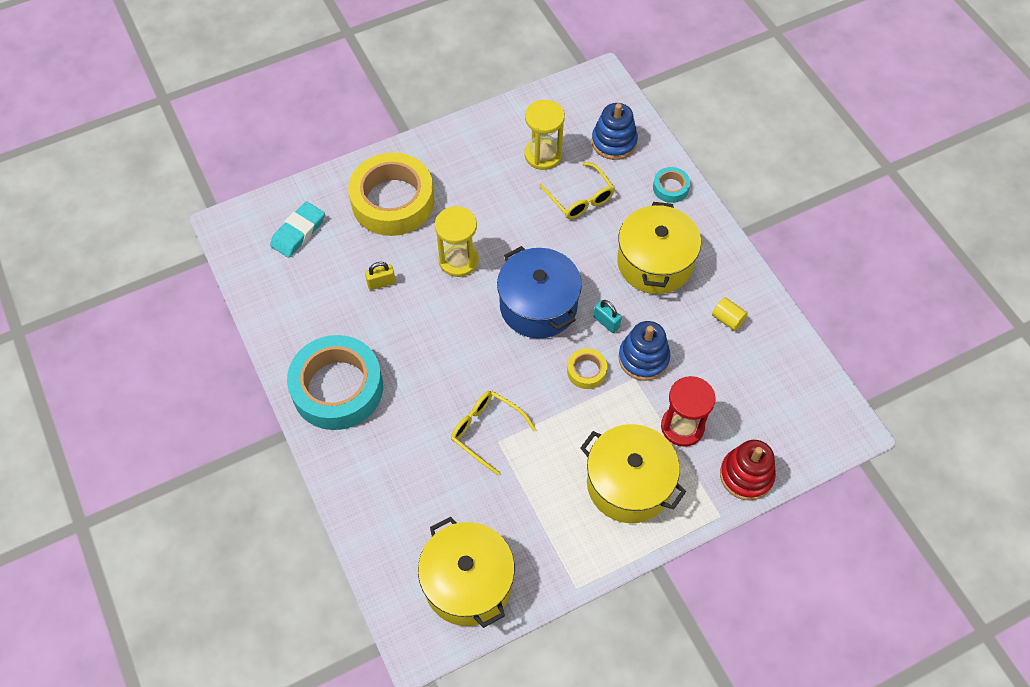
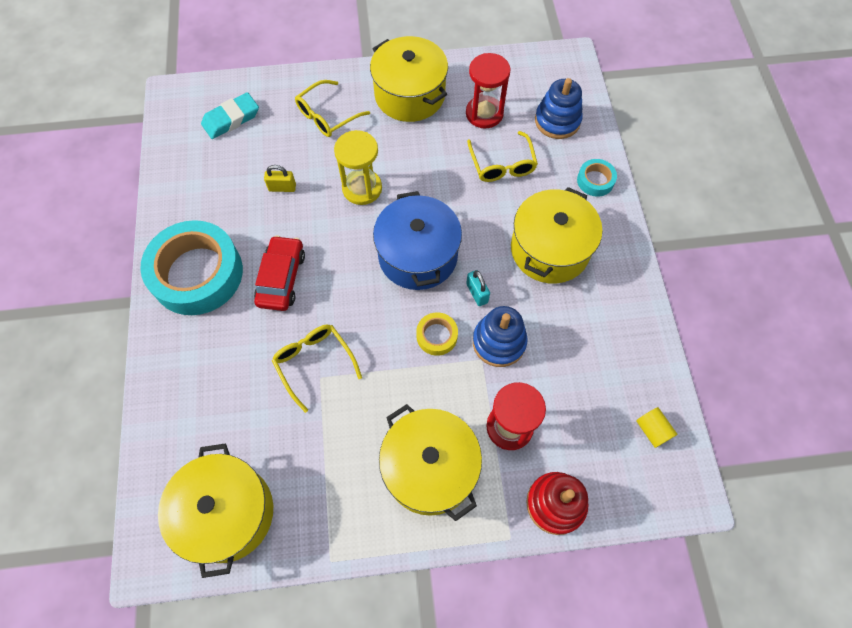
camera: 20 degrees right, 5 degrees up
(393, 201) = (327, 116): yellow tape -> yellow glasses
(420, 366) = (281, 278): none -> red car
(464, 157) = (410, 95): none -> yellow pot
(543, 155) = (484, 113): yellow hourglass -> red hourglass
(727, 319) = (601, 330): yellow cylinder -> yellow cylinder (652, 430)

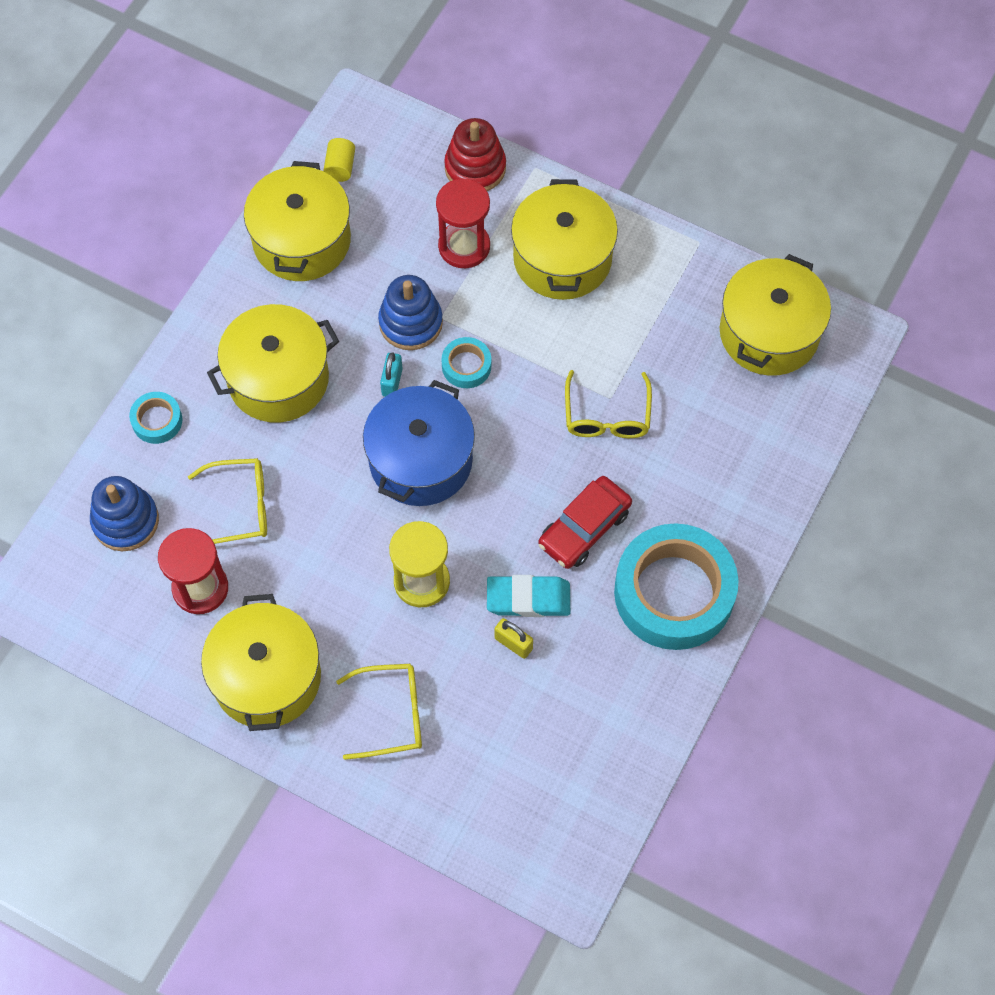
camera: 145 degrees left, 0 degrees up
(231, 119) = (515, 791): turquoise eraser -> turquoise eraser (528, 598)
(437, 336) = (466, 366): yellow tape -> turquoise tape
(502, 164) = (240, 507): yellow glasses -> yellow glasses turned 60 degrees clockwise
(624, 352) = (302, 240): none -> yellow pot

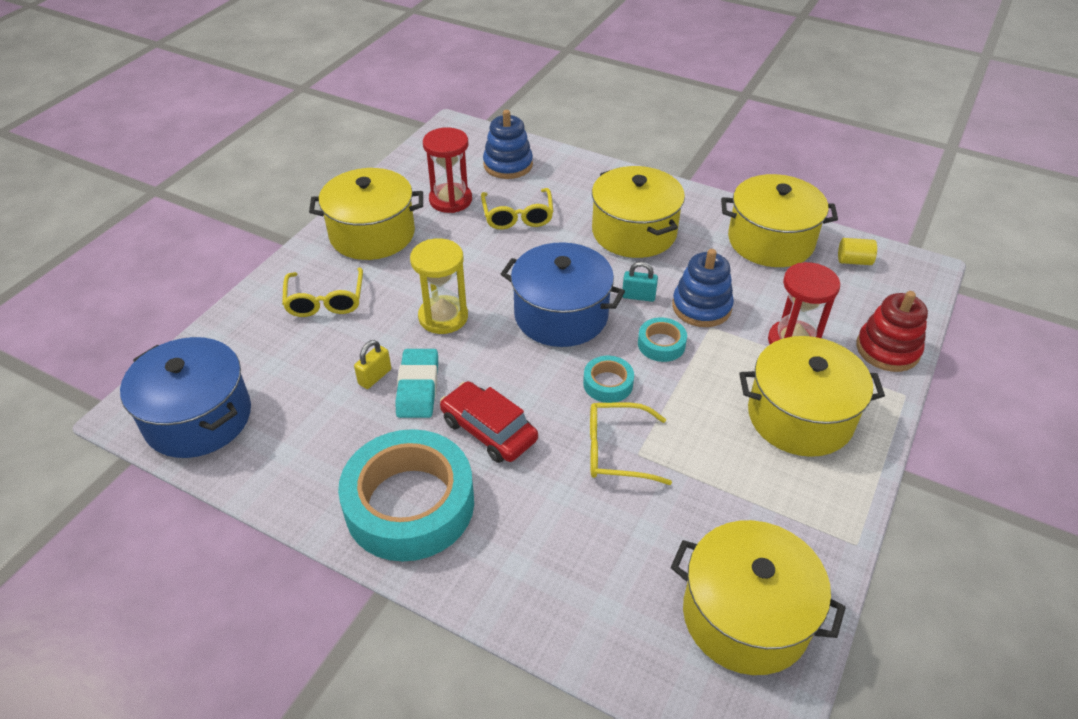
camera: 90 degrees right, 20 degrees down
(157, 421) = (591, 175): turquoise tape -> turquoise tape (608, 384)
(573, 815) = (198, 418): none -> blue pot

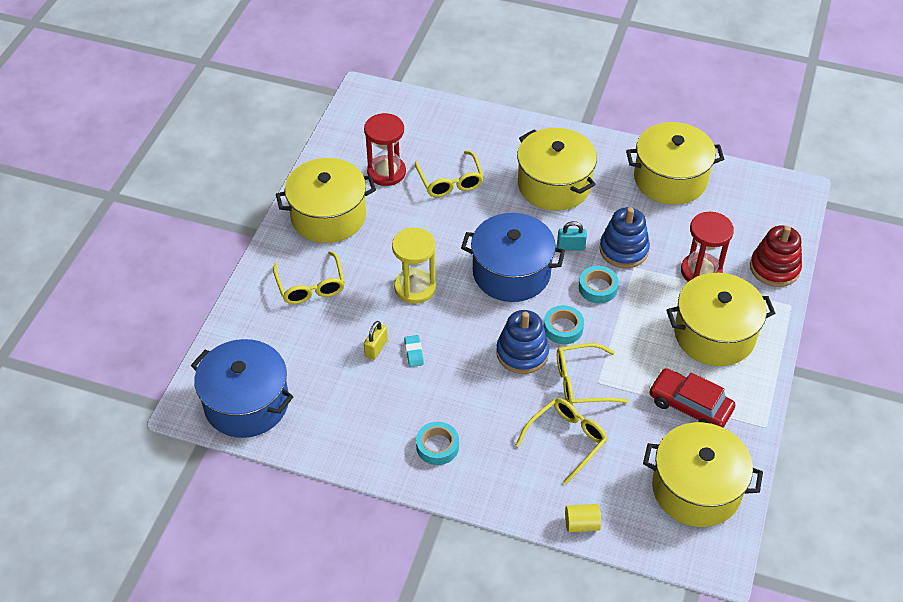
camera: 10 degrees left, 5 degrees up
(409, 504) = (437, 446): turquoise tape -> turquoise tape, size x0.44
(418, 387) = (414, 352): turquoise eraser -> turquoise eraser, size x0.52
(488, 430) = (480, 380): red car -> red car (690, 405)
(508, 165) = (427, 128): blue stacking toy -> blue stacking toy (522, 353)
(580, 521) = (566, 440): none -> yellow glasses
(854, 261) = (740, 190): yellow cylinder -> yellow cylinder (581, 524)

